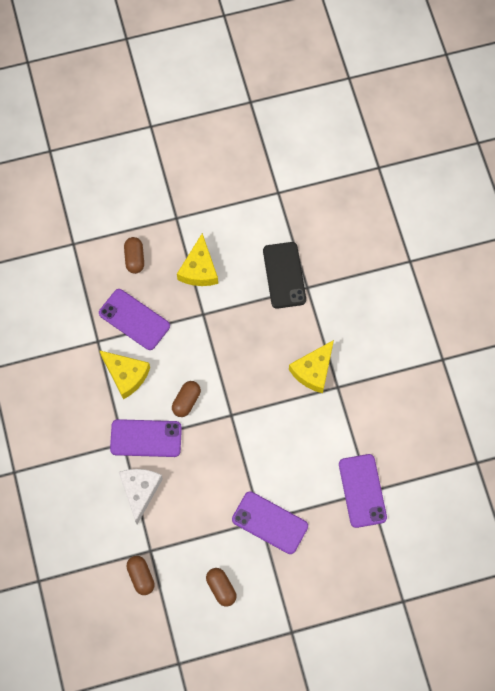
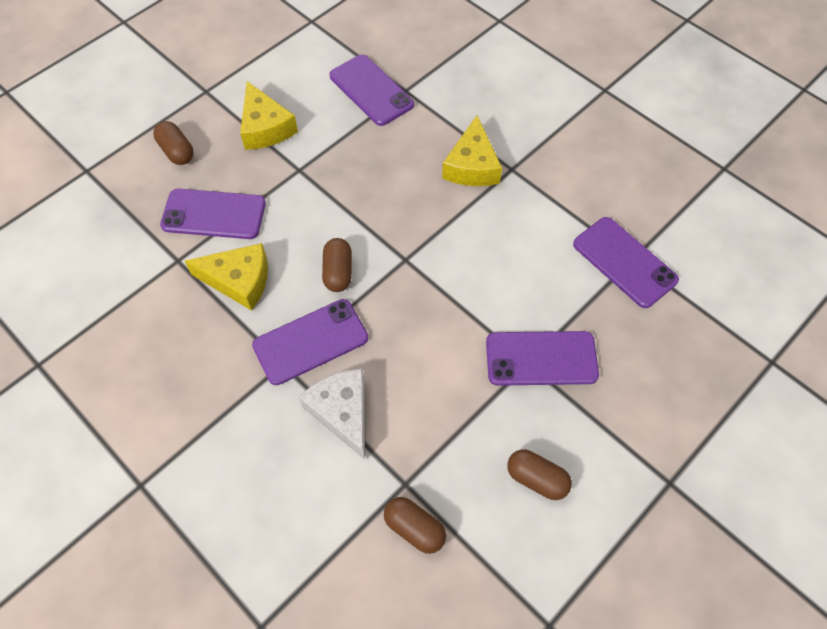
camera: 30 degrees left, 10 degrees down
(284, 275) = (371, 90): black phone -> purple phone

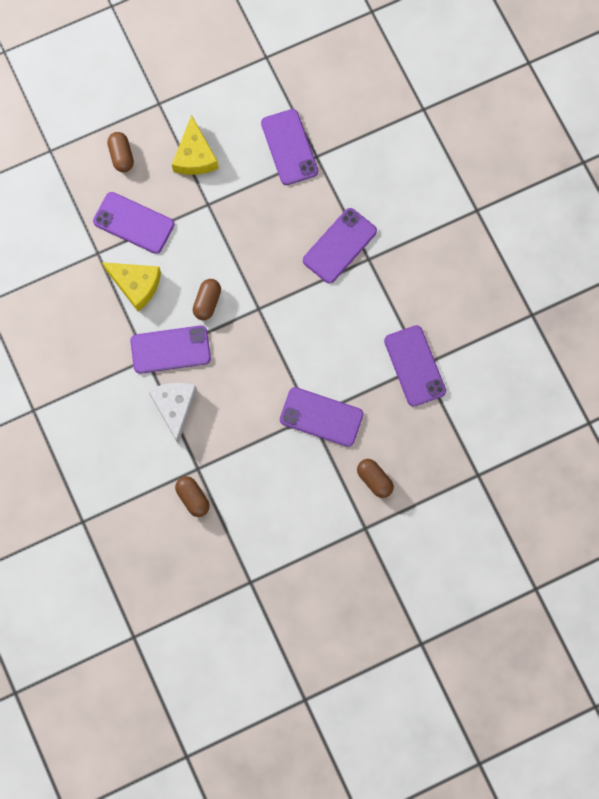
camera: 20 degrees right, 15 degrees up
(472, 165) = (339, 246): yellow cheese -> purple phone
(536, 479) = (281, 495): brown capsule -> brown capsule (374, 480)

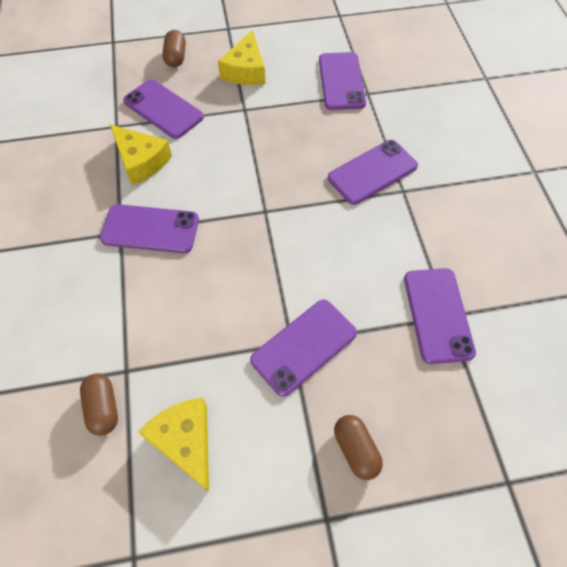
camera: 15 degrees right, 15 degrees down
(174, 407) = (128, 291): white cheese -> none
(207, 302) = (210, 193): brown capsule -> none
(258, 505) = (185, 441): none -> yellow cheese
(321, 417) = (304, 346): purple phone -> purple phone turned 75 degrees counterclockwise

